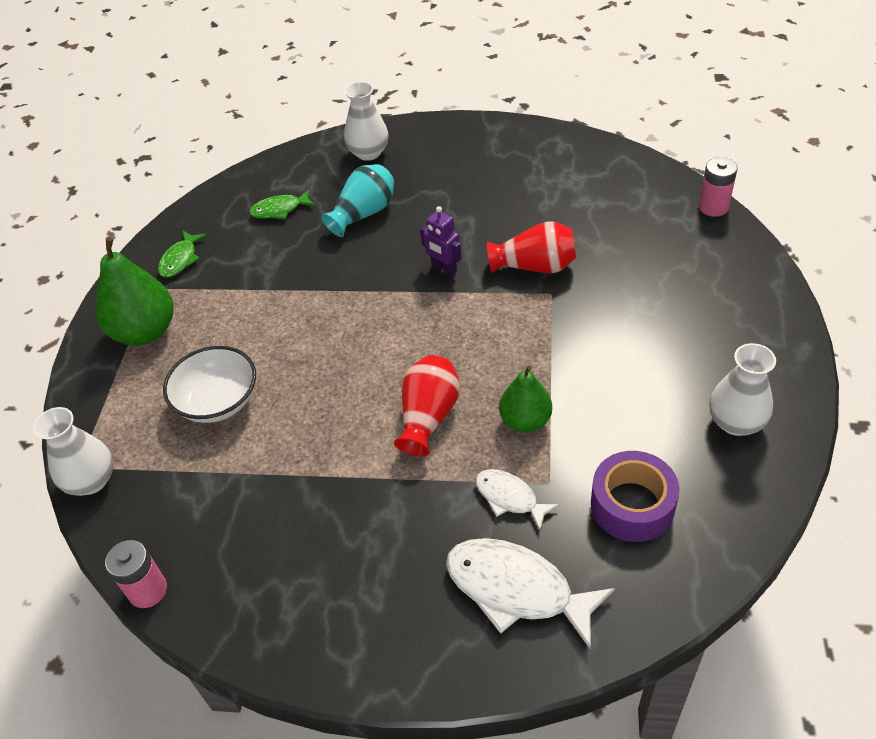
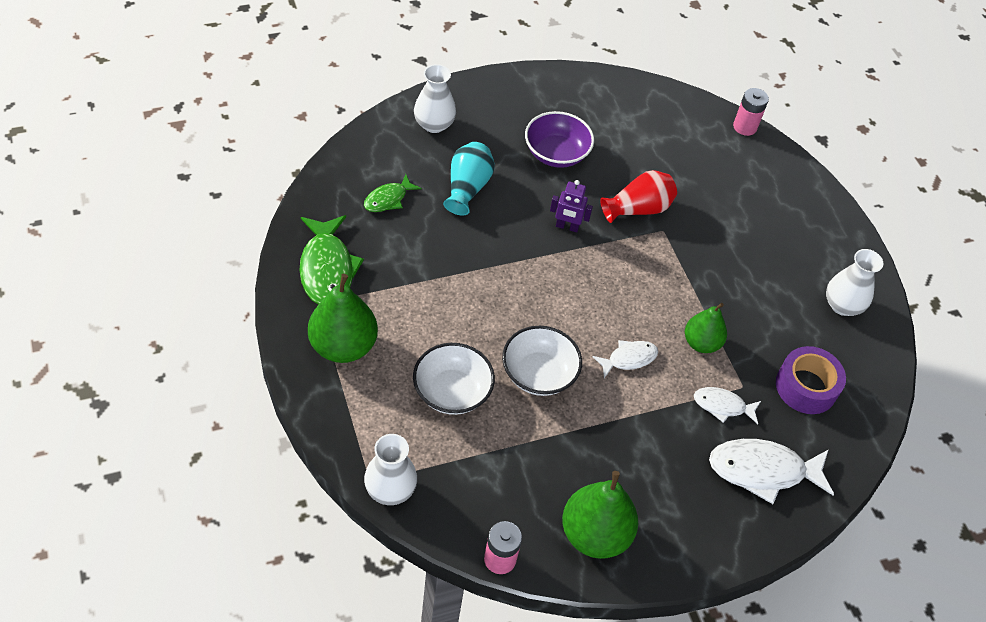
camera: 35 degrees left, 5 degrees up
(180, 260) = (327, 269): green fish -> green fish, size x1.77
(267, 598) = (595, 534): none -> green pear
(319, 407) = (539, 374): none -> white bowl
(428, 416) = (629, 359): red vase -> white fish
(476, 198) = (556, 153): none -> purple bowl

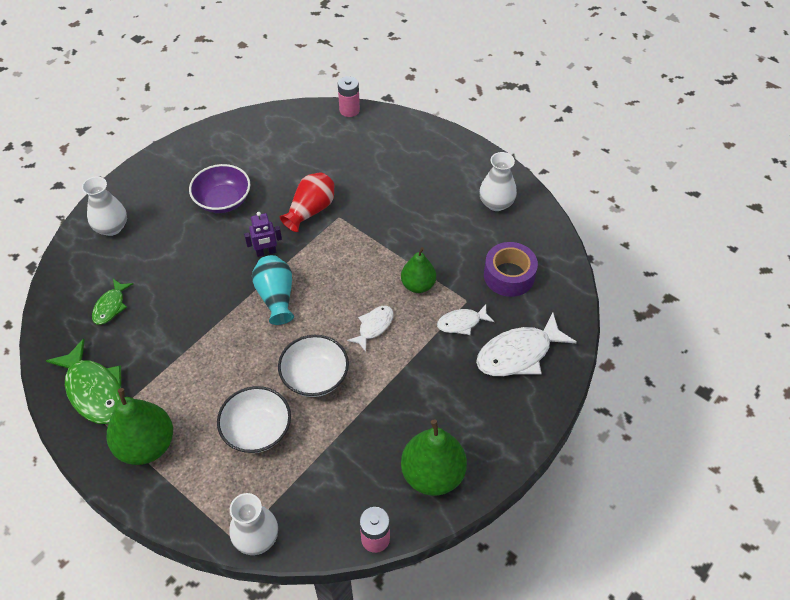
camera: 25 degrees left, 0 degrees up
(467, 188) = (170, 263): turquoise vase -> turquoise vase (276, 297)

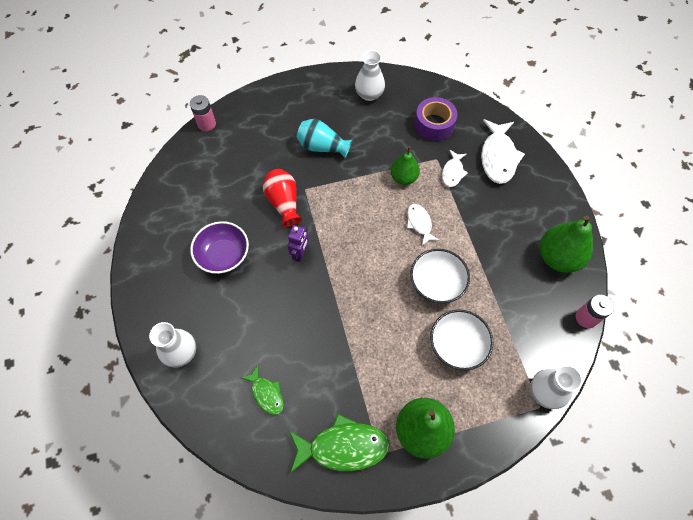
camera: 55 degrees left, 10 degrees up
(276, 297) = (348, 269): turquoise vase -> turquoise vase (322, 147)

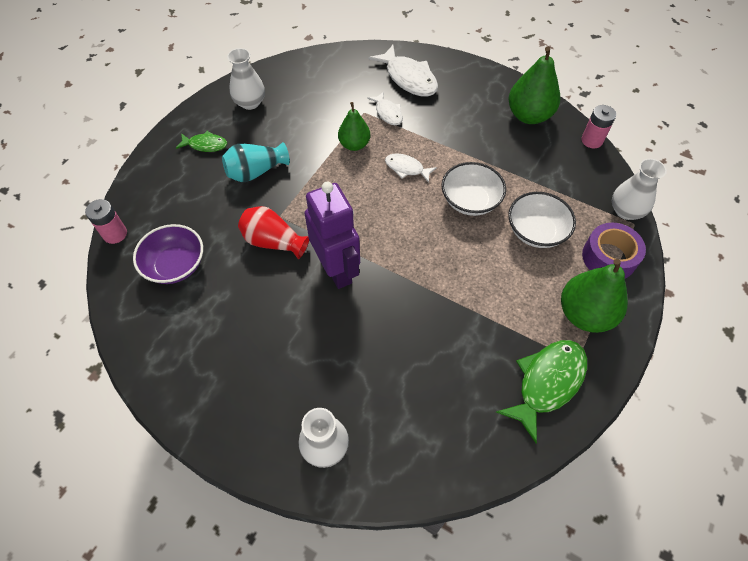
camera: 45 degrees left, 5 degrees down
(223, 255) = (267, 330): purple bowl -> purple bowl (175, 265)
(266, 393) = (441, 404): green fish -> green fish (205, 145)
(300, 253) = (337, 269): purple robot -> purple robot, size x2.04
(434, 124) = (332, 89): purple tape -> purple tape (609, 257)

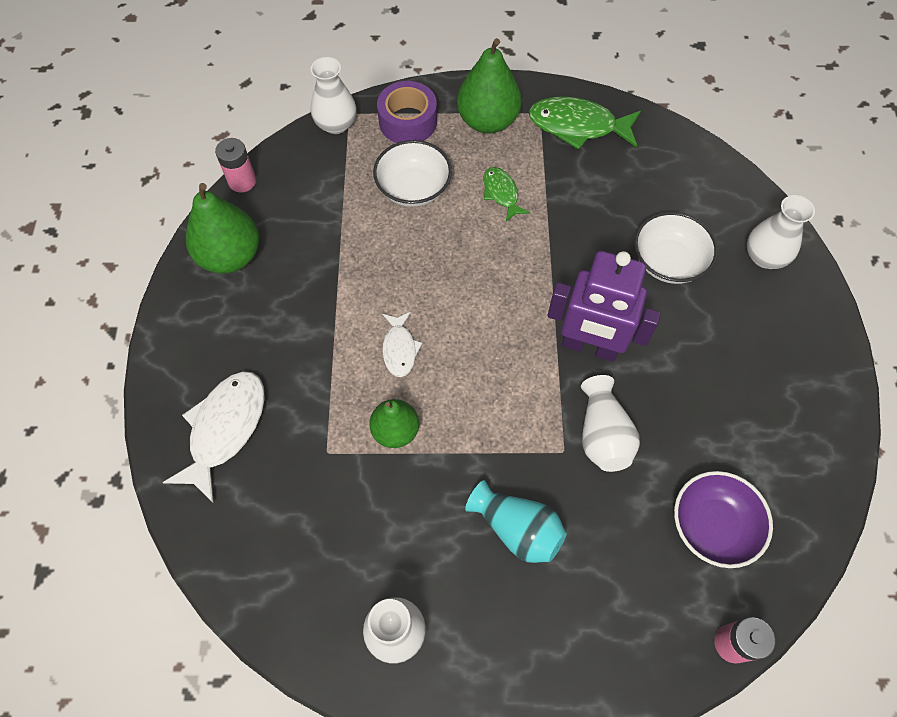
camera: 120 degrees left, 5 degrees up
(205, 145) = (516, 638): green fish -> green fish (501, 193)
(273, 241) = (602, 435): red vase -> white vase
(337, 269) = (589, 346): purple robot -> purple robot turned 105 degrees counterclockwise
(388, 113) = (312, 420): white fish -> none
(470, 201) = (409, 262): white bowl -> white bowl (668, 261)

